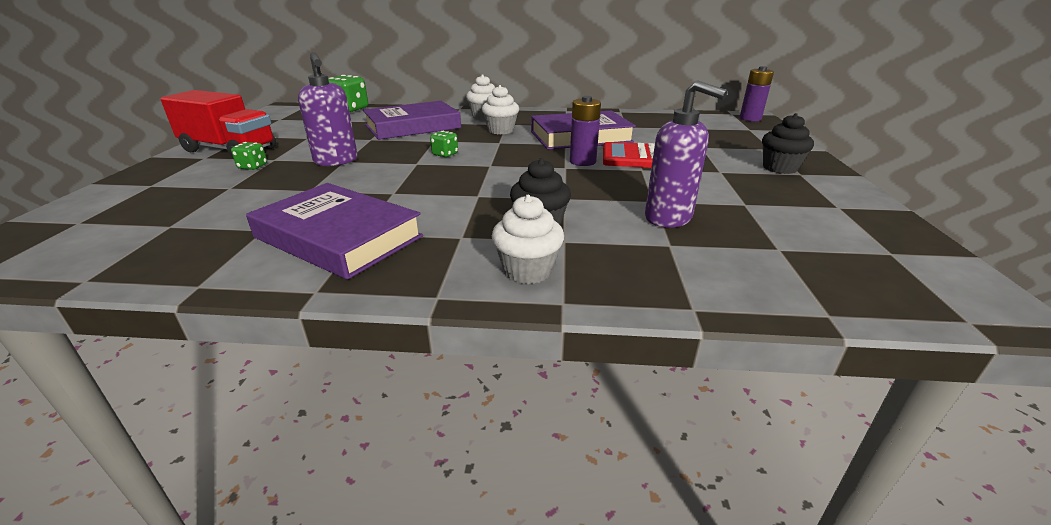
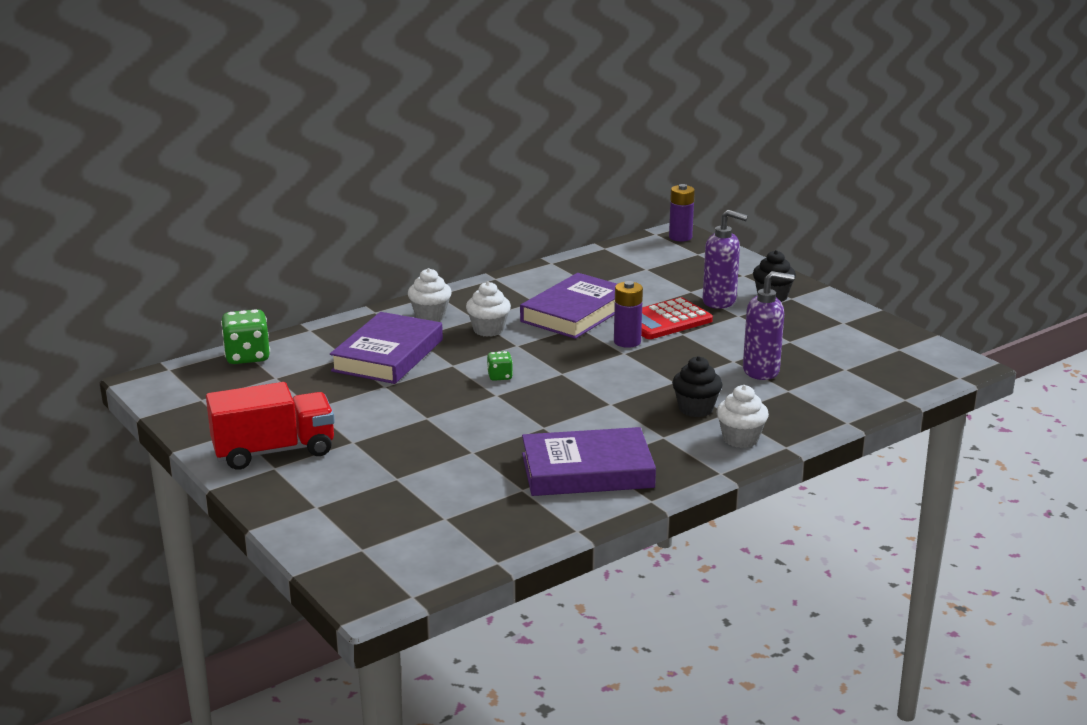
camera: 40 degrees left, 5 degrees down
(253, 167) = (357, 455): green dice -> none
(336, 161) = (419, 420): purple soap dispenser -> purple soap dispenser (719, 301)

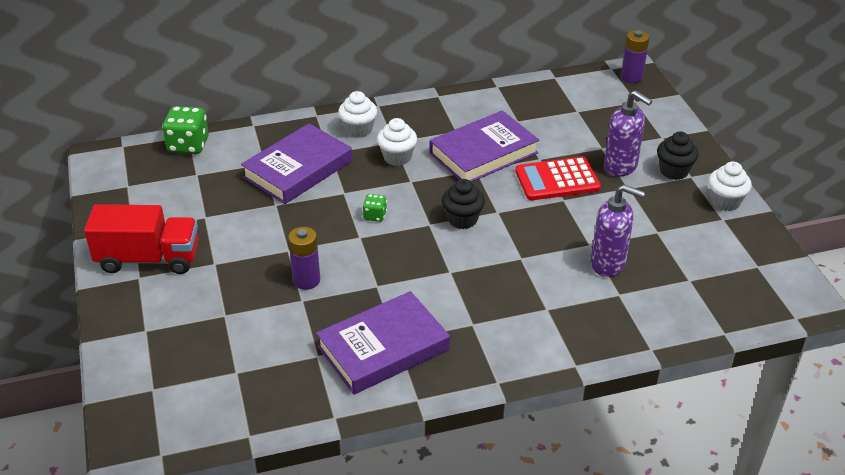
camera: 20 degrees right, 15 degrees up
(587, 471) = (383, 348): purple book -> purple book turned 45 degrees counterclockwise
(627, 342) = (508, 199): purple battery -> purple battery (306, 280)
(696, 409) = (521, 297): black cupcake -> black cupcake (462, 219)
(740, 439) = (539, 345): white cupcake -> white cupcake (725, 202)

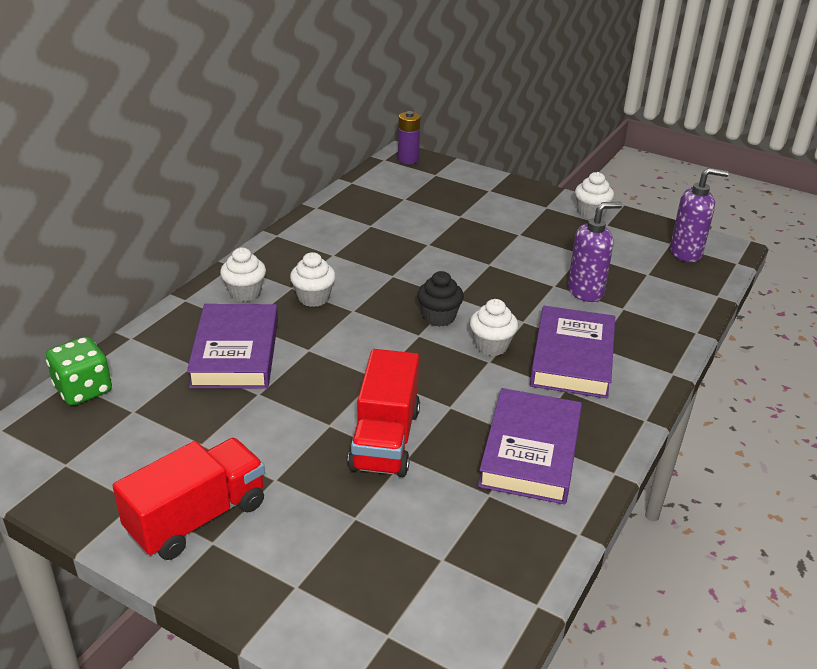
camera: 45 degrees left, 5 degrees down
(306, 280) = (385, 439): purple battery -> red truck
(375, 216) = (364, 353): green dice -> none
(468, 262) = (491, 346): none -> white cupcake
(483, 153) = (380, 260): purple book -> purple book (572, 358)
(557, 180) = (464, 253): red calculator -> none
(621, 167) = (493, 222): purple soap dispenser -> purple soap dispenser (686, 253)
(674, 171) = (531, 209): black cupcake -> none

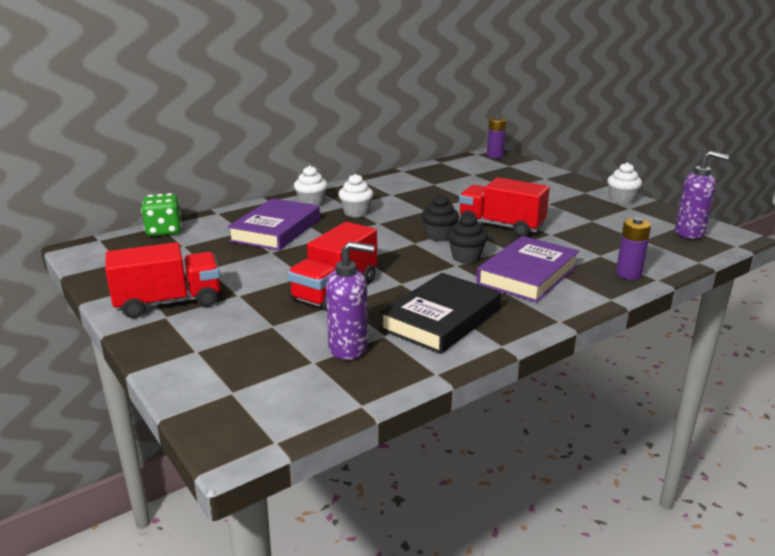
camera: 25 degrees right, 10 degrees down
(491, 346) = (466, 257): white cupcake -> black cupcake
(495, 284) = (501, 226): none -> red truck
(530, 452) = (441, 319): purple book -> black book
(585, 292) = (575, 241): purple soap dispenser -> purple soap dispenser (349, 348)
(666, 331) = (628, 274): none -> purple battery

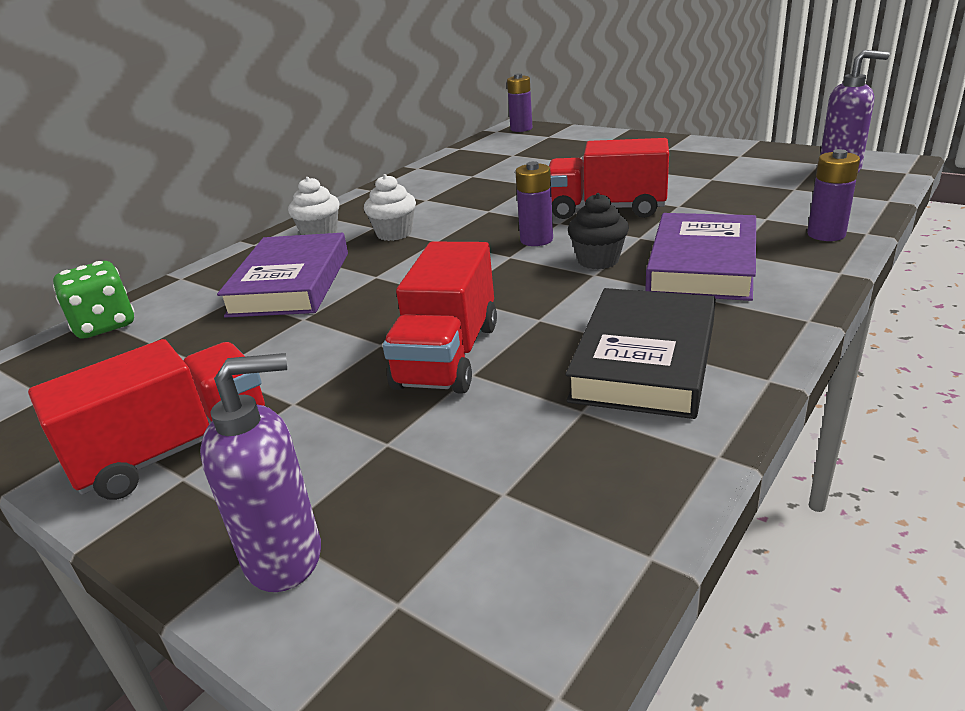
camera: 15 degrees left, 5 degrees up
(349, 348) = (544, 450): purple soap dispenser -> purple soap dispenser (285, 557)
(439, 236) = (536, 240): black cupcake -> purple battery
(621, 200) = (721, 148): white cupcake -> none

